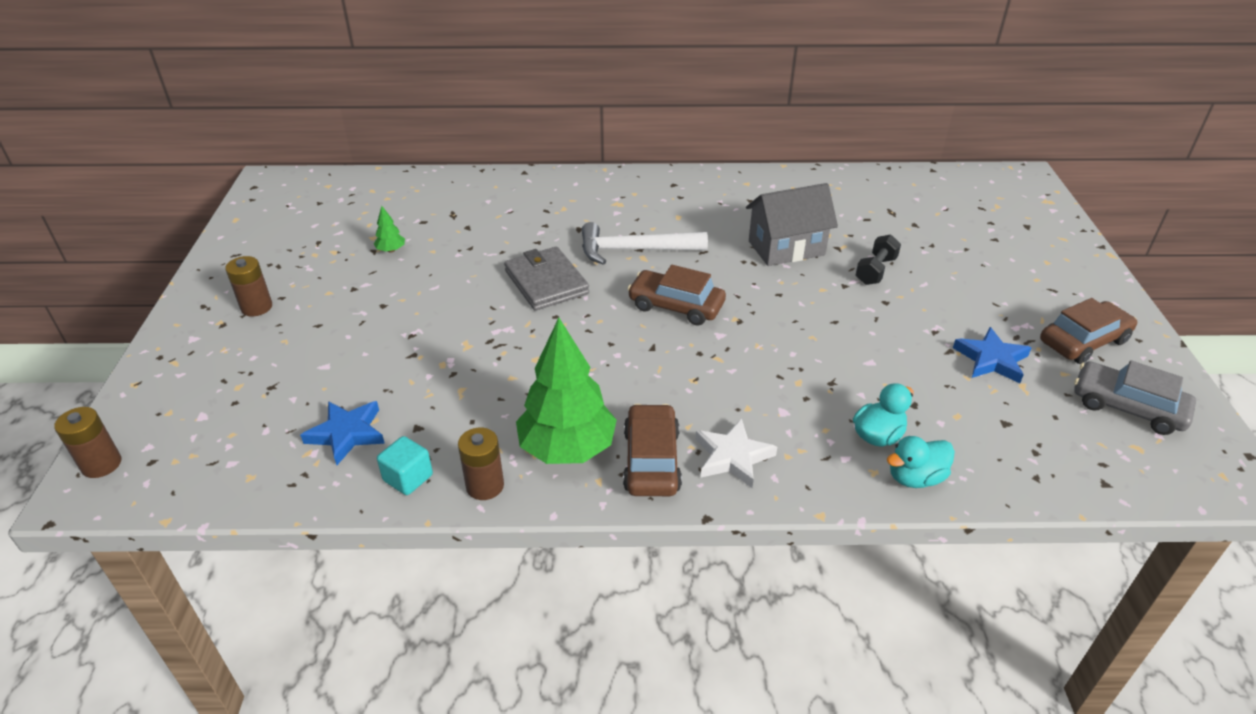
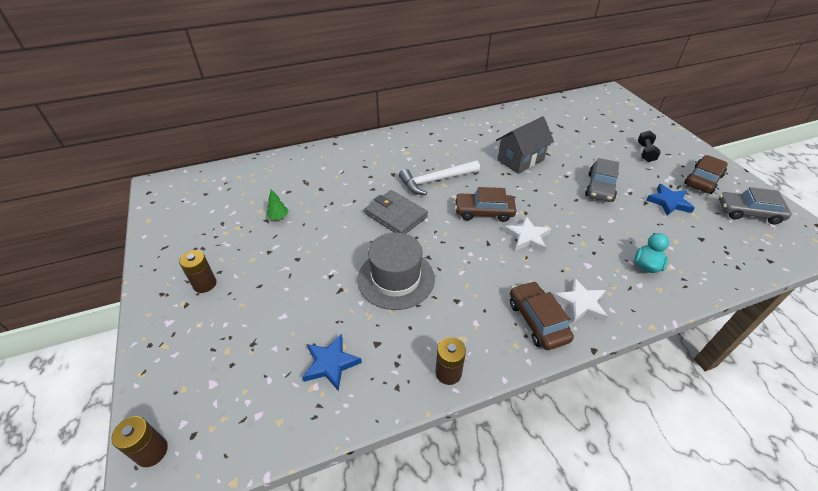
camera: 20 degrees left, 5 degrees up
(408, 478) = (394, 384): turquoise cube -> none
(493, 359) = (396, 278): none -> grey hat
(567, 448) = (482, 328): green tree -> none
(717, 353) = (527, 237): none -> white star
(875, 271) = (576, 163): black dumbbell -> black dumbbell (645, 153)
(888, 313) = (600, 187): none -> grey car
(915, 478) = (682, 286): turquoise duck -> none

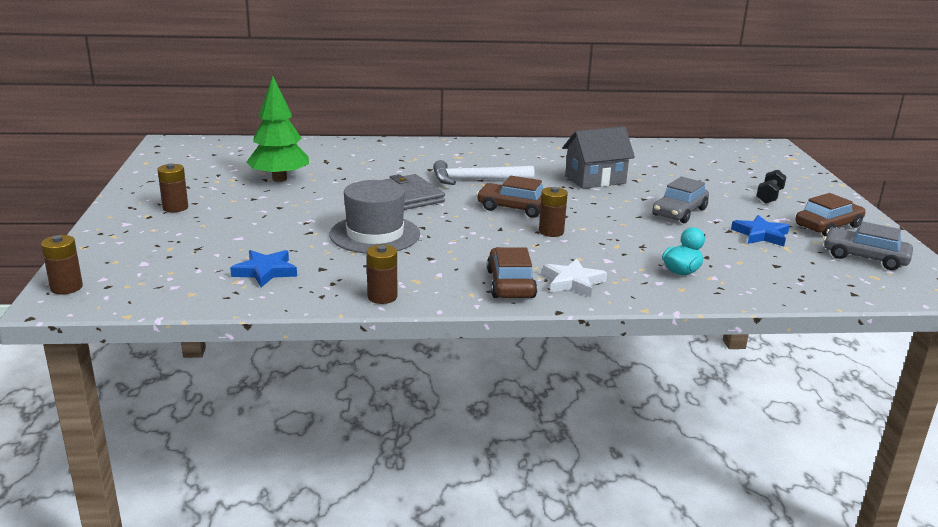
camera: 15 degrees right, 20 degrees down
(278, 217) = (279, 179): green tree -> green tree, size x2.47
(527, 237) = (551, 232): white star -> brown battery

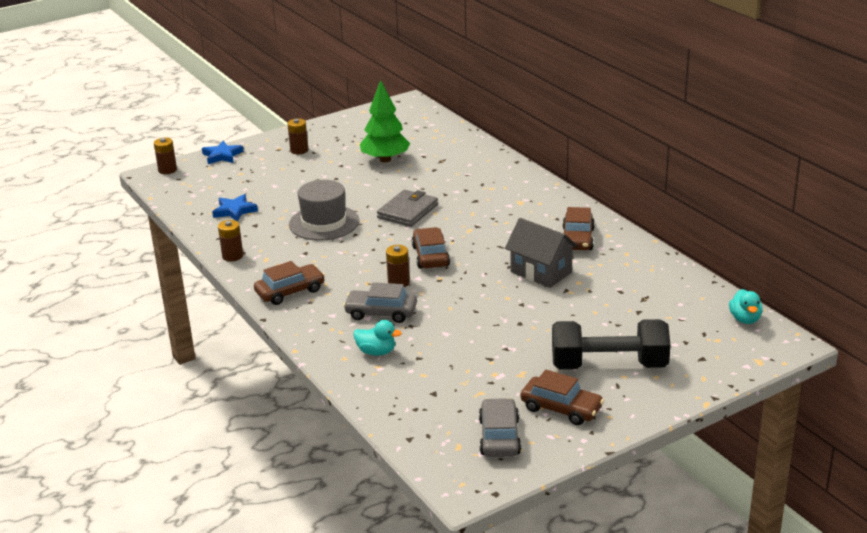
camera: 65 degrees right, 5 degrees up
(476, 180) = (473, 225): white hammer -> none
(552, 156) = (577, 239): none -> brown car
(573, 282) = (315, 313): white star -> none
(679, 212) = (507, 327): grey car -> grey car (381, 313)
(730, 147) = (745, 319): none -> turquoise duck
(761, 235) = (497, 375): blue star -> blue star (222, 156)
(769, 196) = (609, 365): black dumbbell -> black dumbbell, size x2.17

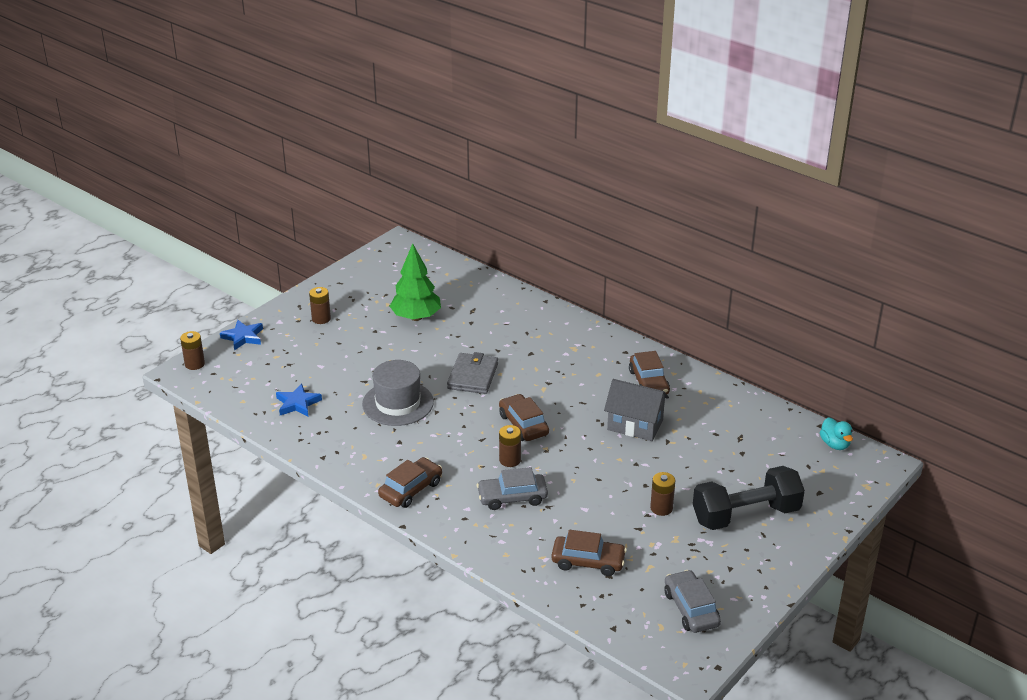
camera: 20 degrees left, 5 degrees up
(232, 256) = (328, 458): brown battery -> brown battery (661, 508)
(376, 352) = (532, 542): turquoise duck -> none
(561, 408) = (728, 568): brown car -> brown car (588, 561)

